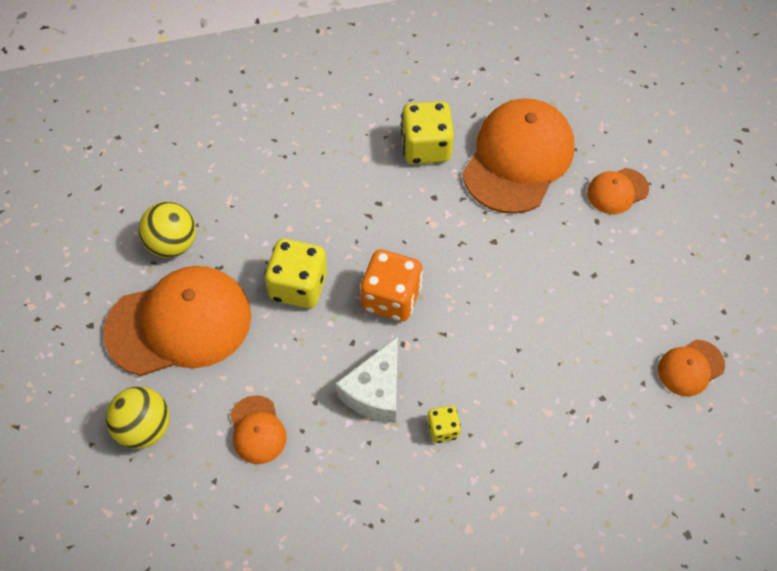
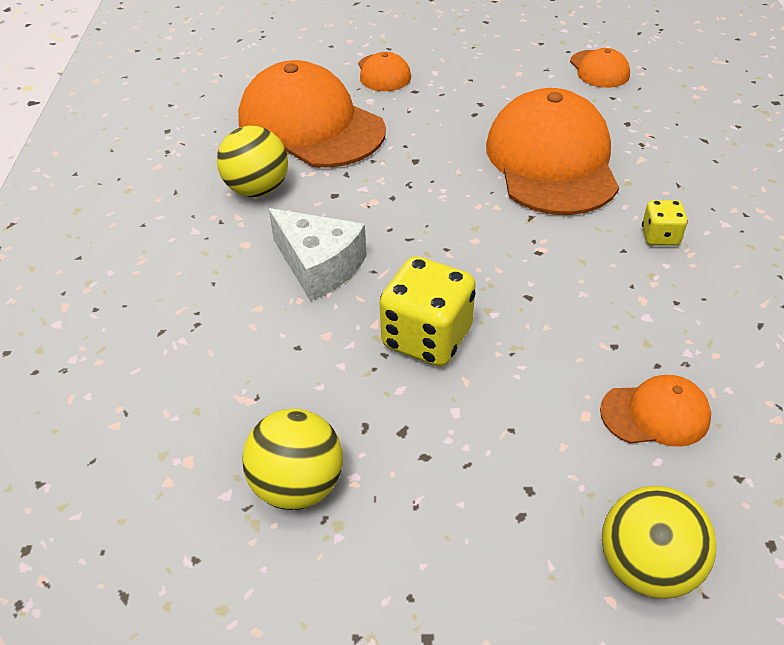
camera: 75 degrees left, 15 degrees down
(179, 323) = (456, 492): orange cap -> orange cap (552, 161)
(375, 391) = (604, 285): white cheese -> white cheese (319, 266)
(391, 298) = (470, 252): orange dice -> none
(426, 147) = (257, 190): yellow dice -> yellow ball

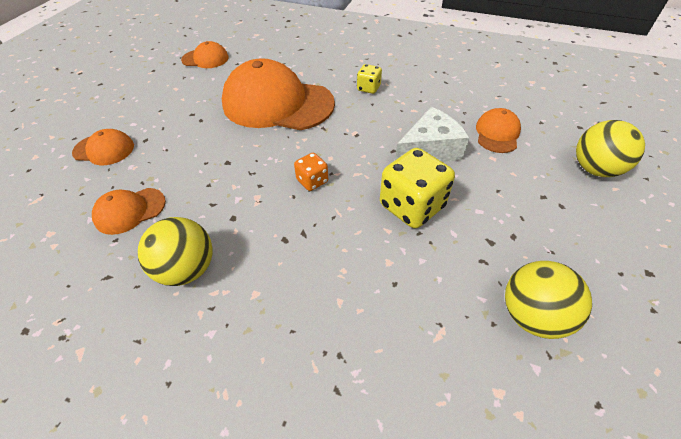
camera: 70 degrees left, 5 degrees up
(310, 125) = (130, 211): orange cap -> orange cap, size x0.47
(319, 266) = (311, 248): white cheese -> white cheese (429, 150)
(422, 236) = (312, 181): none -> orange dice

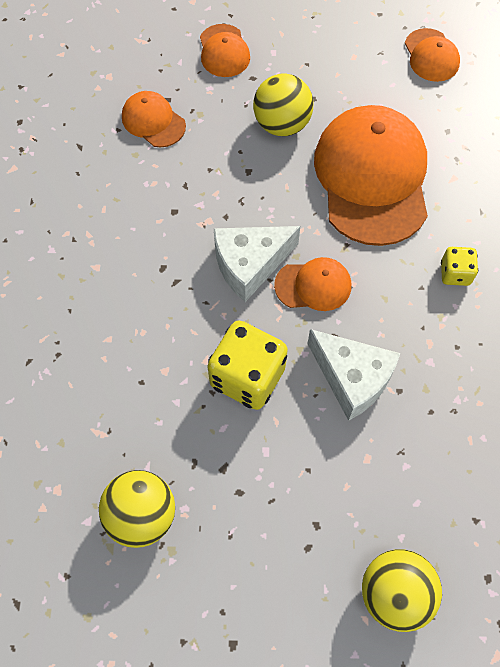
camera: 70 degrees right, 15 degrees up
(187, 269) = (105, 202): yellow ball -> yellow ball (282, 124)
(312, 181) = (250, 265): orange dice -> white cheese
(497, 133) = (422, 460): orange cap -> orange cap (313, 285)

